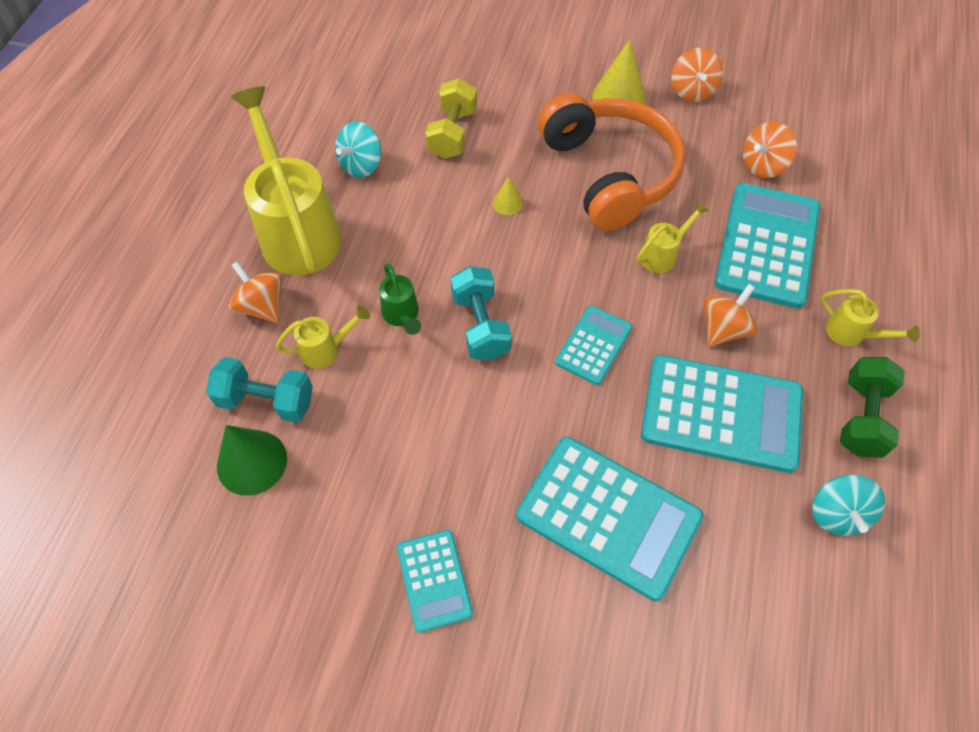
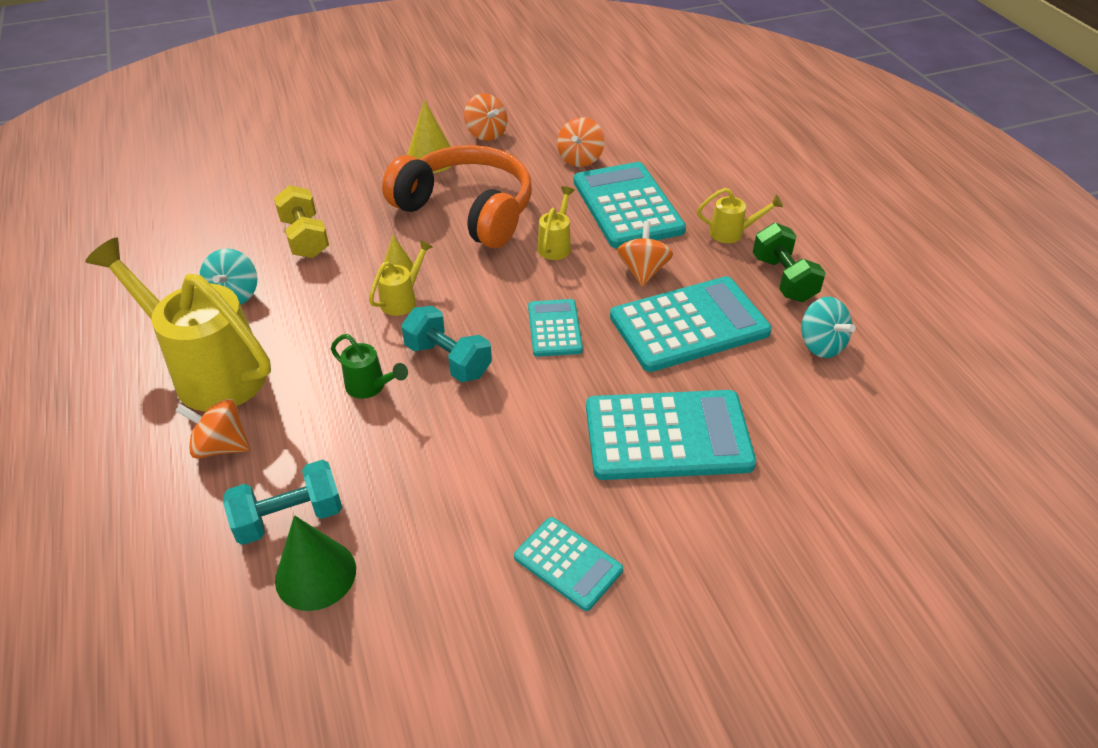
camera: 35 degrees left, 15 degrees down
(326, 349) = (318, 447): yellow watering can -> yellow watering can (403, 299)

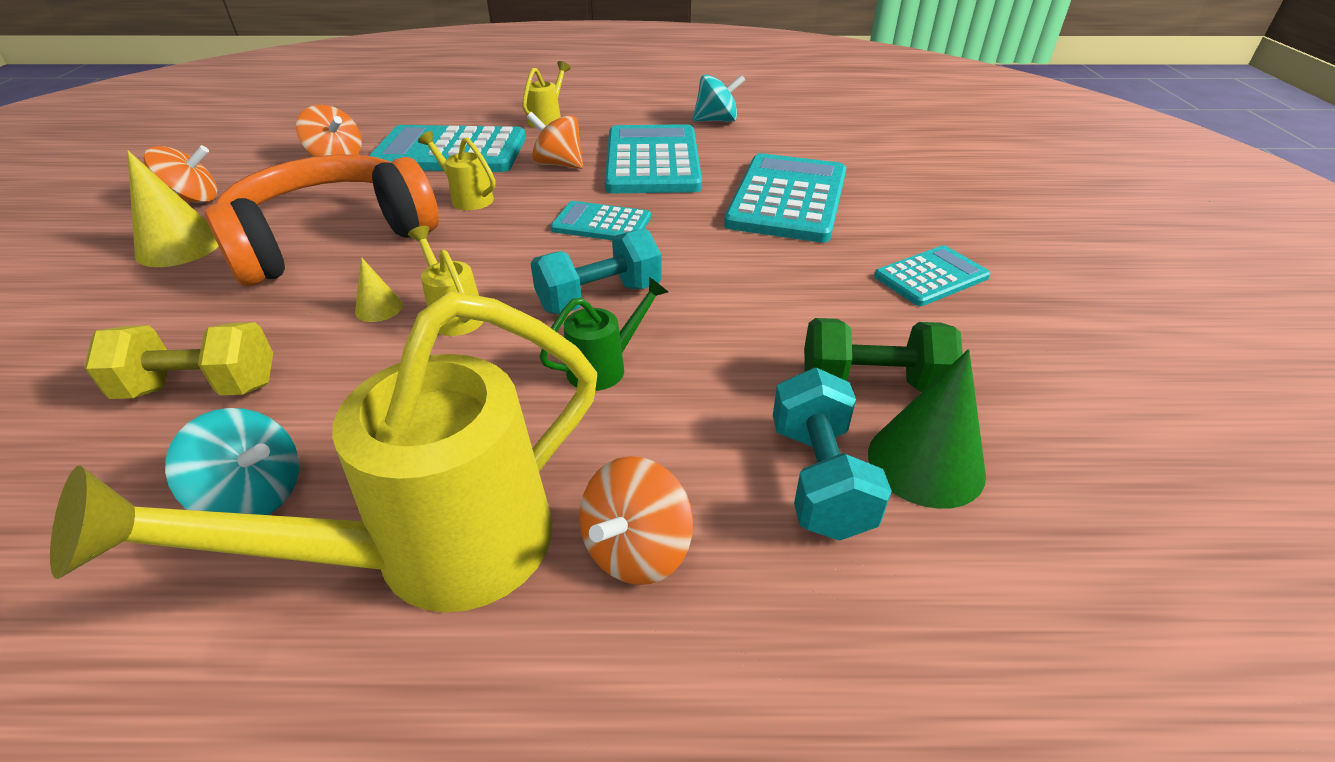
camera: 70 degrees left, 5 degrees down
(783, 279) = (628, 115): green dumbbell -> green dumbbell (872, 384)

